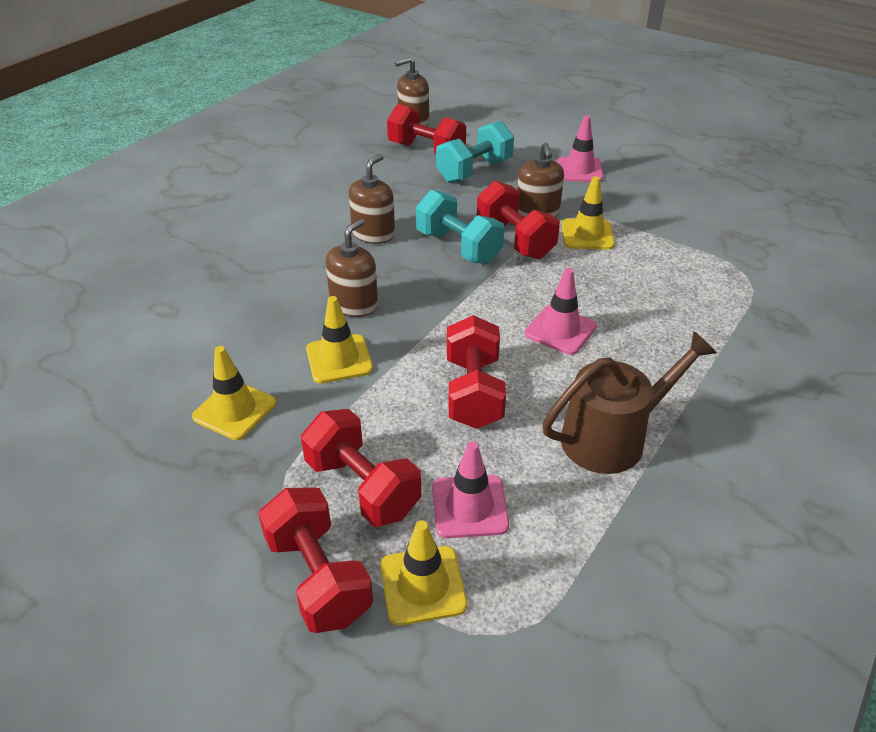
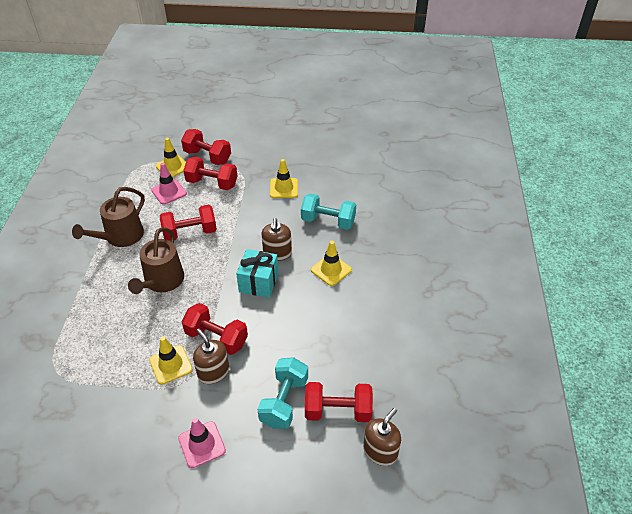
camera: 150 degrees right, 5 degrees up
(339, 359) = (260, 223): yellow traffic cone -> yellow traffic cone (331, 270)
(373, 234) = (306, 304): brown soap dispenser -> none
(414, 277) = (258, 282): none -> turquoise gift
(458, 247) = (248, 316): turquoise dumbbell -> turquoise dumbbell (328, 221)
(473, 392) = (190, 232): red dumbbell -> red dumbbell turned 75 degrees counterclockwise
(560, 330) = (162, 281): pink traffic cone -> brown watering can

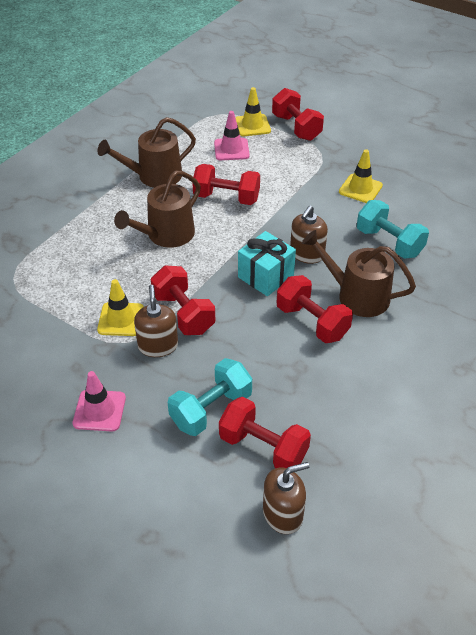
camera: 30 degrees right, 0 degrees up
(212, 183) = (283, 156): red dumbbell -> red dumbbell (312, 322)
(331, 270) = (357, 296): yellow traffic cone -> brown watering can

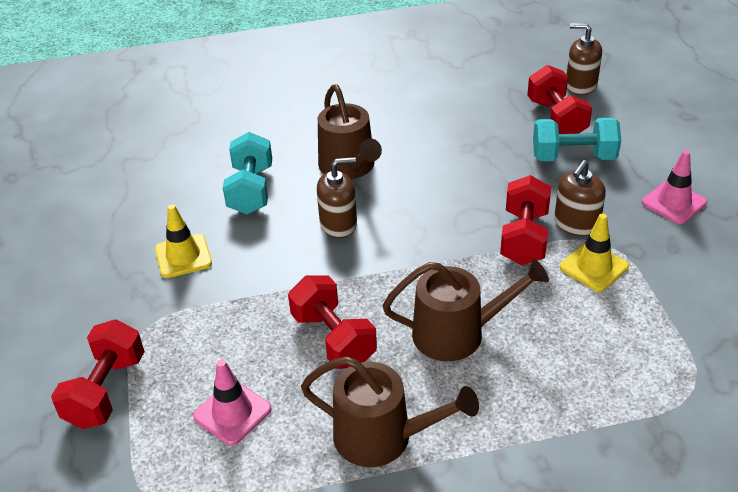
camera: 135 degrees left, 5 degrees down
(252, 125) = (149, 438): yellow traffic cone -> none
(265, 276) = (405, 227): turquoise gift -> none
(312, 322) = (416, 169): red dumbbell -> none

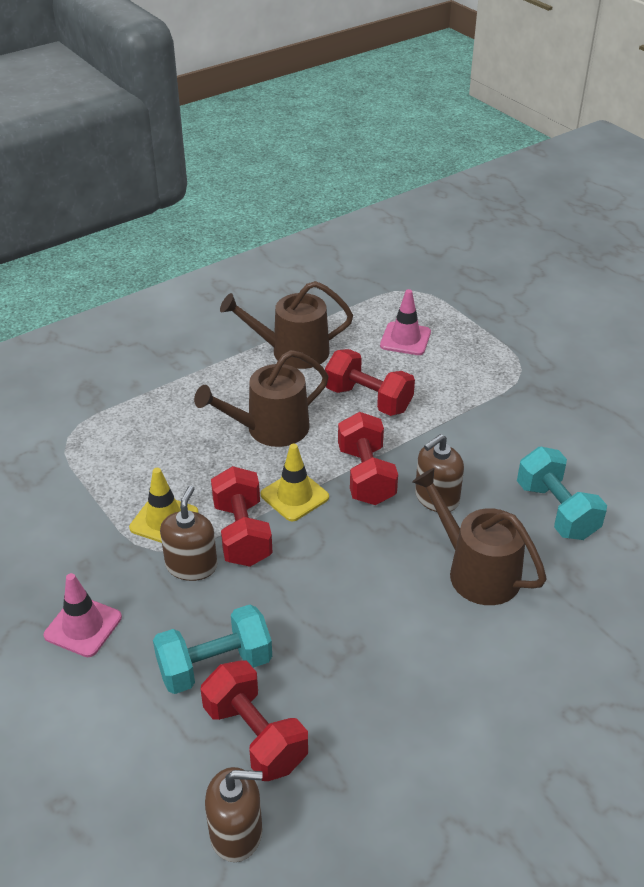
camera: 155 degrees right, 0 degrees up
(106, 391) = (504, 329): red dumbbell -> red dumbbell (366, 476)
(183, 256) = (551, 428): yellow traffic cone -> yellow traffic cone (294, 496)

